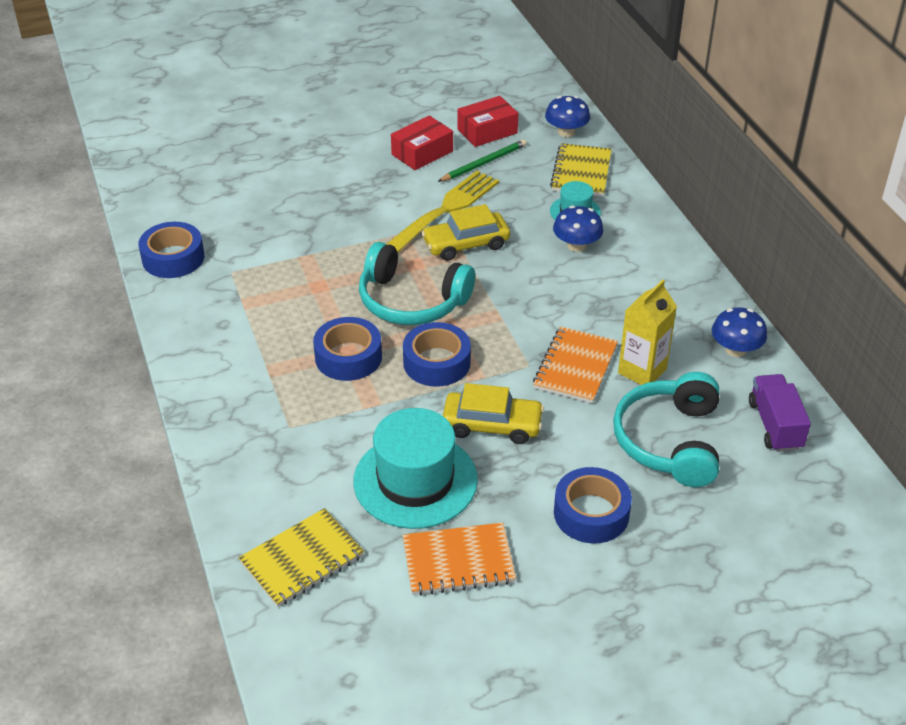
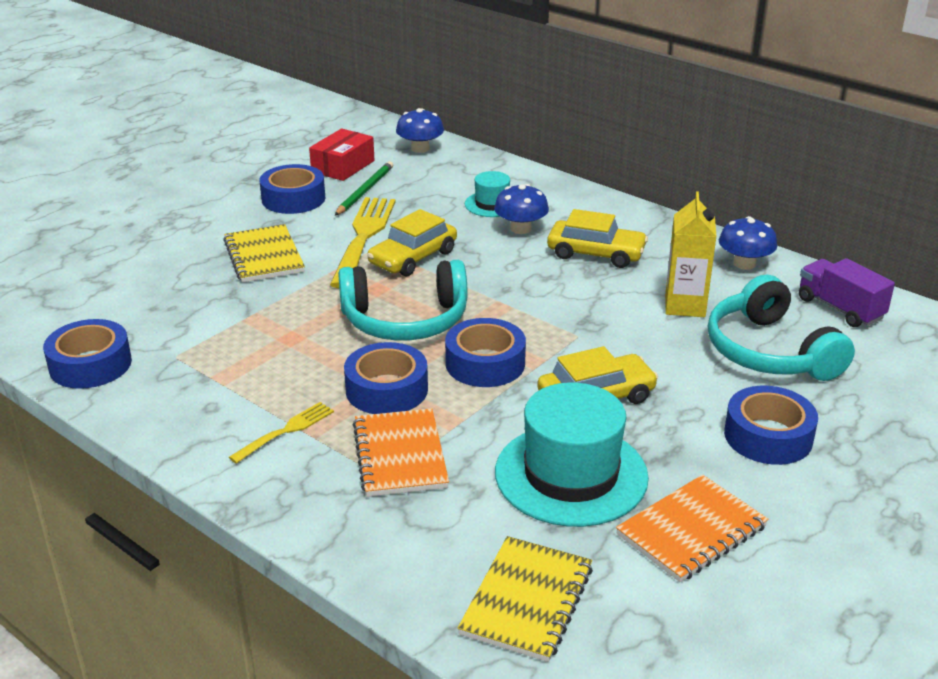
camera: 30 degrees left, 10 degrees down
(254, 364) = (285, 431): none -> yellow fork
(422, 153) = (293, 199): red box -> blue tape
(575, 367) = (622, 322): orange notebook -> orange notebook (400, 455)
(581, 172) = (466, 174): yellow notebook -> yellow notebook (264, 256)
(616, 293) = (596, 253): none -> yellow car

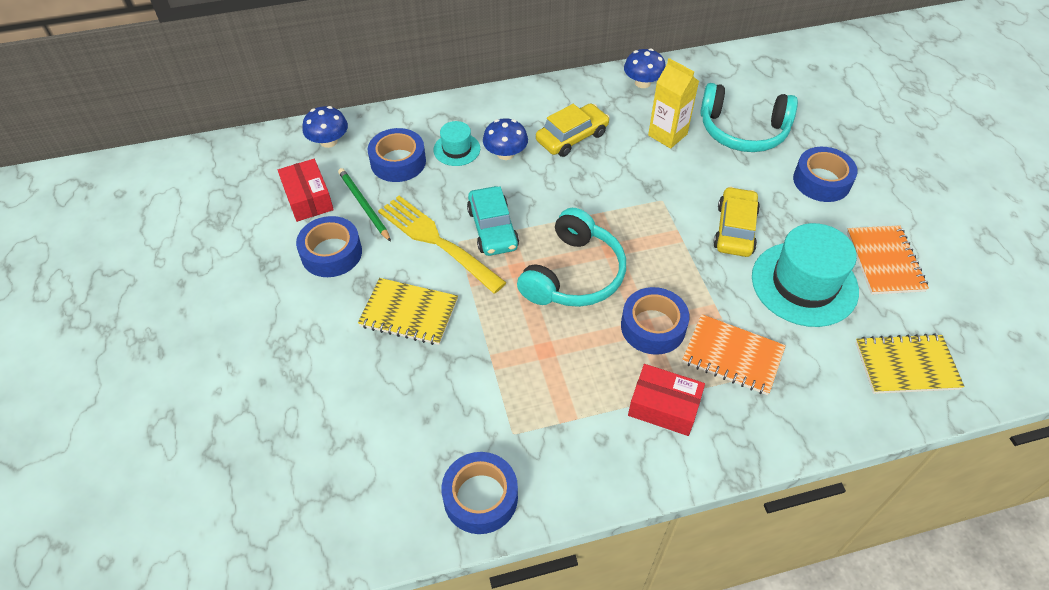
camera: 55 degrees left, 20 degrees up
(285, 431) = (664, 407): yellow fork -> red box
(413, 258) = (492, 229): yellow car -> turquoise car
(485, 363) = (659, 261): blue tape -> blue tape (398, 162)
(527, 601) = (906, 366): yellow notebook -> yellow notebook turned 60 degrees counterclockwise
(840, 308) = (721, 77): purple truck -> none

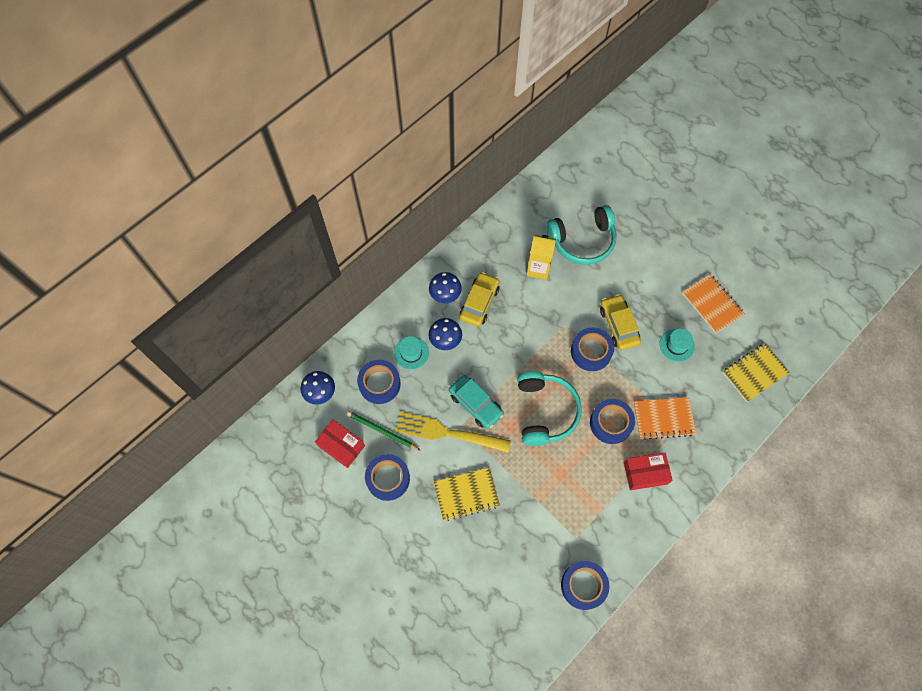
camera: 30 degrees left, 15 degrees up
(642, 83) = (497, 230): blue mushroom -> blue mushroom (445, 294)
(804, 284) = (676, 345): turquoise hat -> turquoise hat, size x0.51
(821, 181) = (649, 259): blue tape -> blue tape (591, 352)

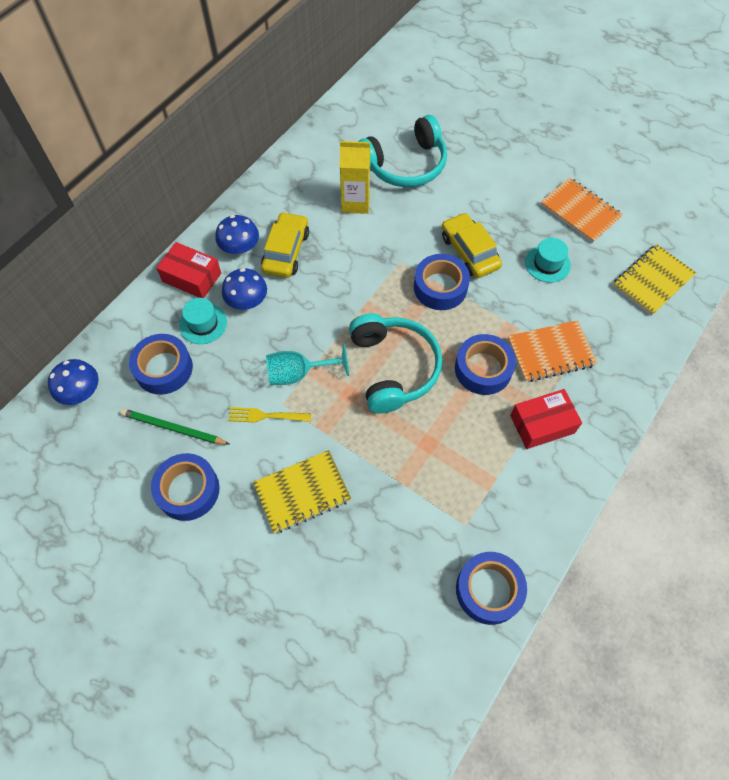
camera: 10 degrees left, 5 degrees down
(341, 446) = (117, 457): red box -> red box (192, 277)
(448, 433) = (266, 416): yellow fork -> yellow fork, size x0.51
(475, 404) = (298, 373): turquoise car -> turquoise goblet

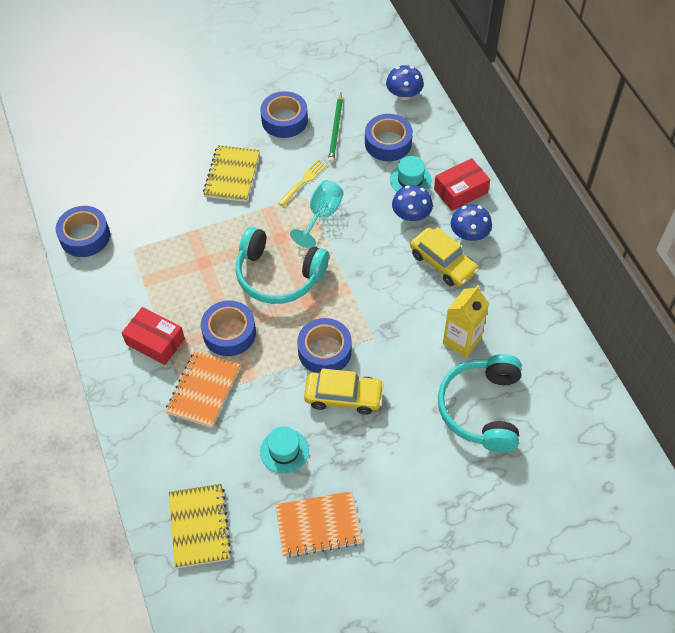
camera: 125 degrees right, 5 degrees down
(173, 428) = (336, 130): green pencil -> green pencil turned 135 degrees clockwise
(542, 424) = (155, 341): red box -> red box turned 75 degrees counterclockwise

